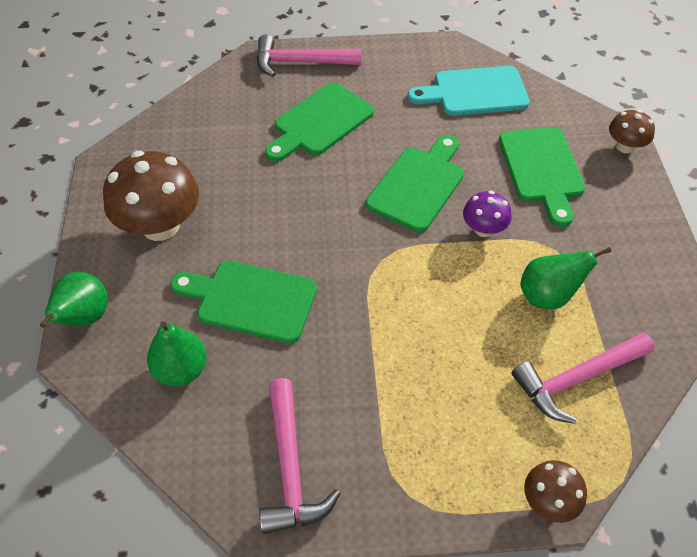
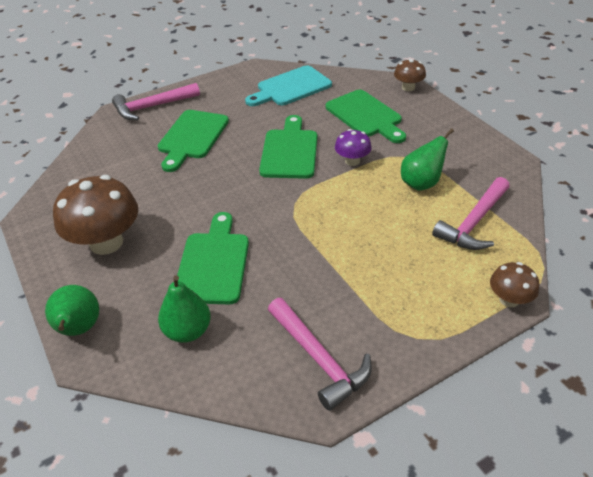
camera: 25 degrees left, 10 degrees down
(251, 300) = (213, 263): green cutting board -> green cutting board turned 105 degrees clockwise

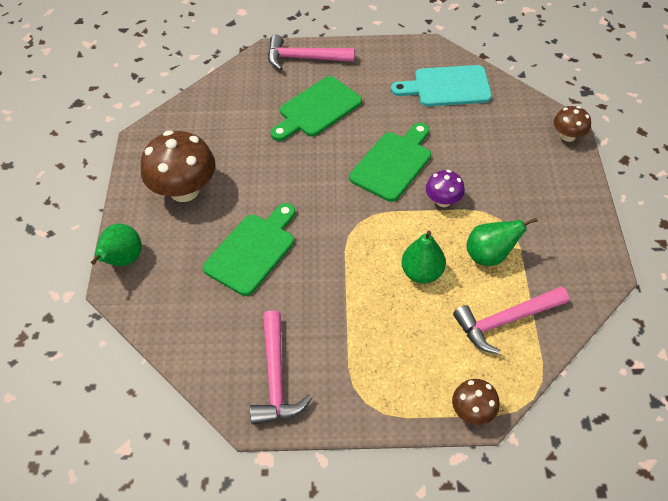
camera: 30 degrees right, 10 degrees up
(188, 331) = (196, 302): green pear -> green pear (422, 273)
(365, 116) = (496, 153): green cutting board -> none

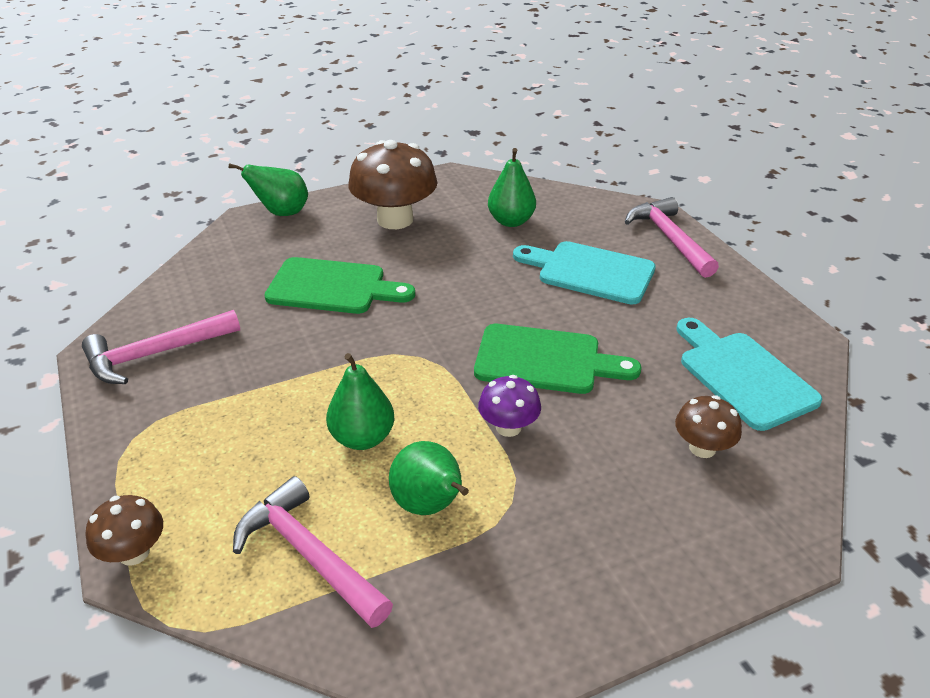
camera: 65 degrees right, 15 degrees down
(232, 126) = (511, 221): none -> green pear
(317, 109) = (590, 272): green cutting board -> turquoise cutting board
(568, 136) = (766, 553): brown mushroom -> brown mushroom (702, 448)

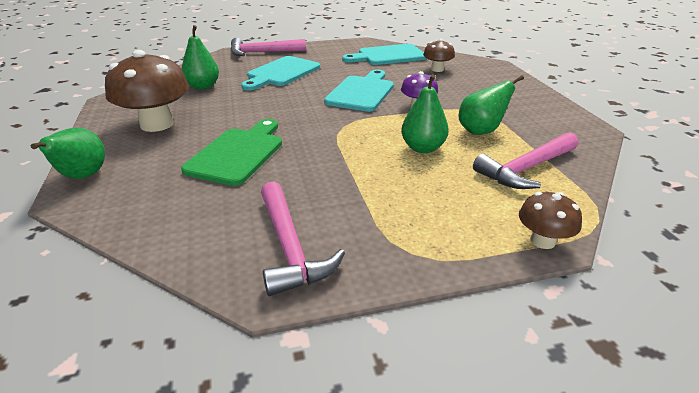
camera: 80 degrees left, 5 degrees down
(545, 360) = (362, 92): green cutting board -> turquoise cutting board

